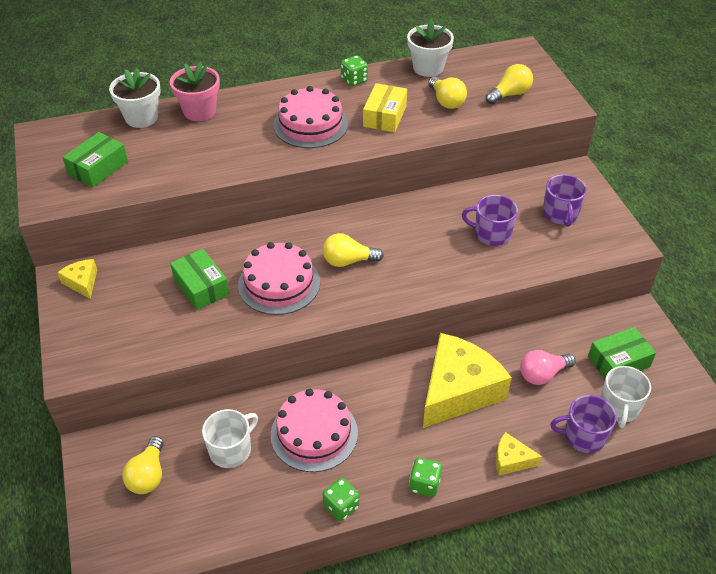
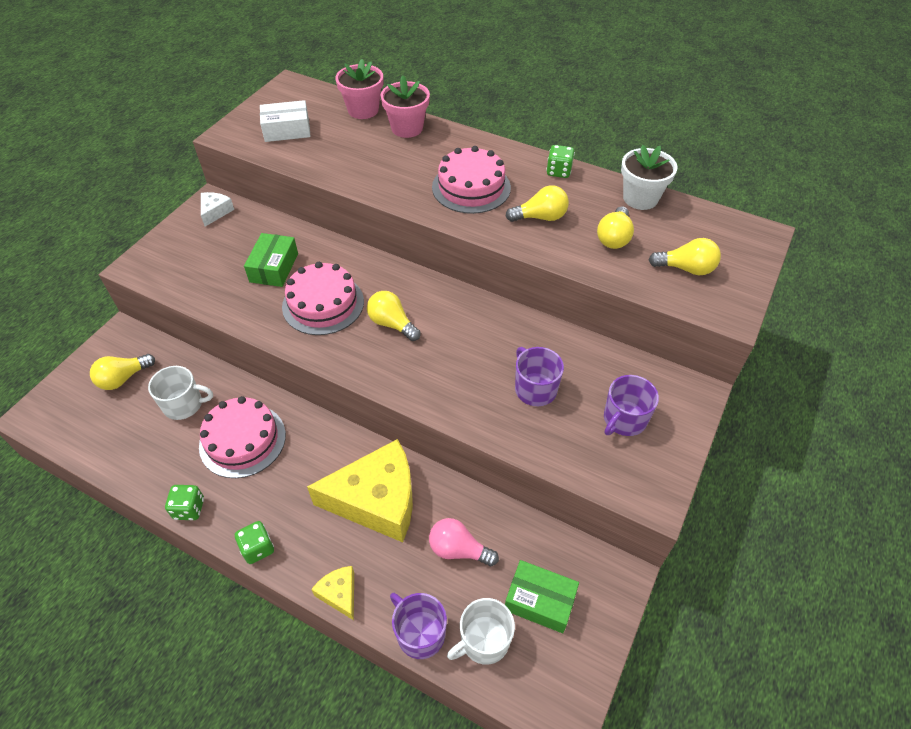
camera: 45 degrees right, 5 degrees up
(82, 282) = (215, 212): yellow cheese -> white cheese
(98, 168) = (287, 130): green box -> white box
(141, 118) = (363, 110): white flower pot -> pink flower pot
(384, 116) = (540, 217): yellow box -> yellow light bulb

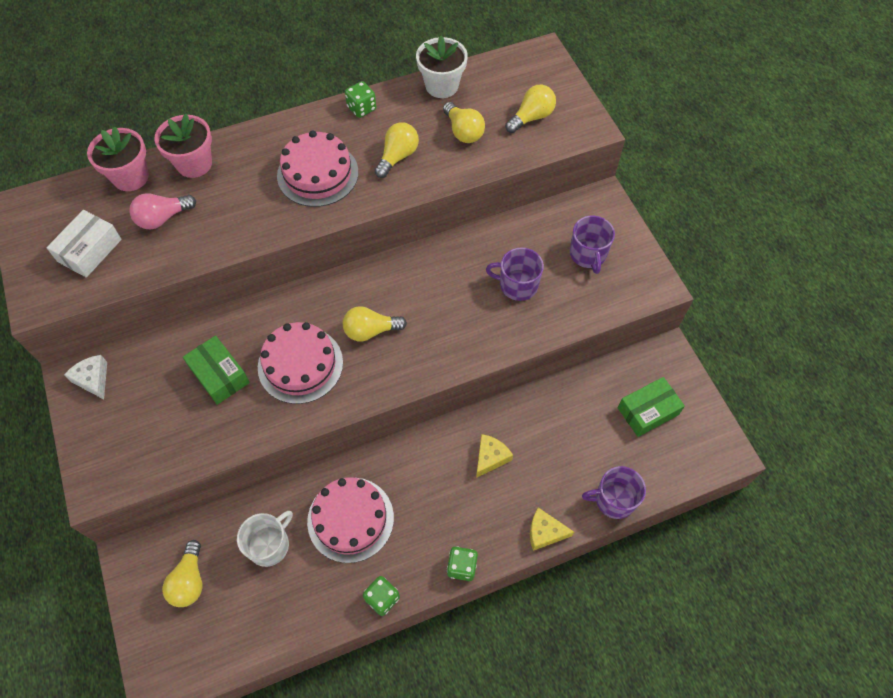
camera: 50 degrees left, 10 degrees up
(376, 500) = (490, 457): yellow cheese -> yellow cheese, size x0.44
(458, 549) = (573, 432): pink light bulb -> pink light bulb (163, 218)
(484, 640) = (648, 464): white mug -> none

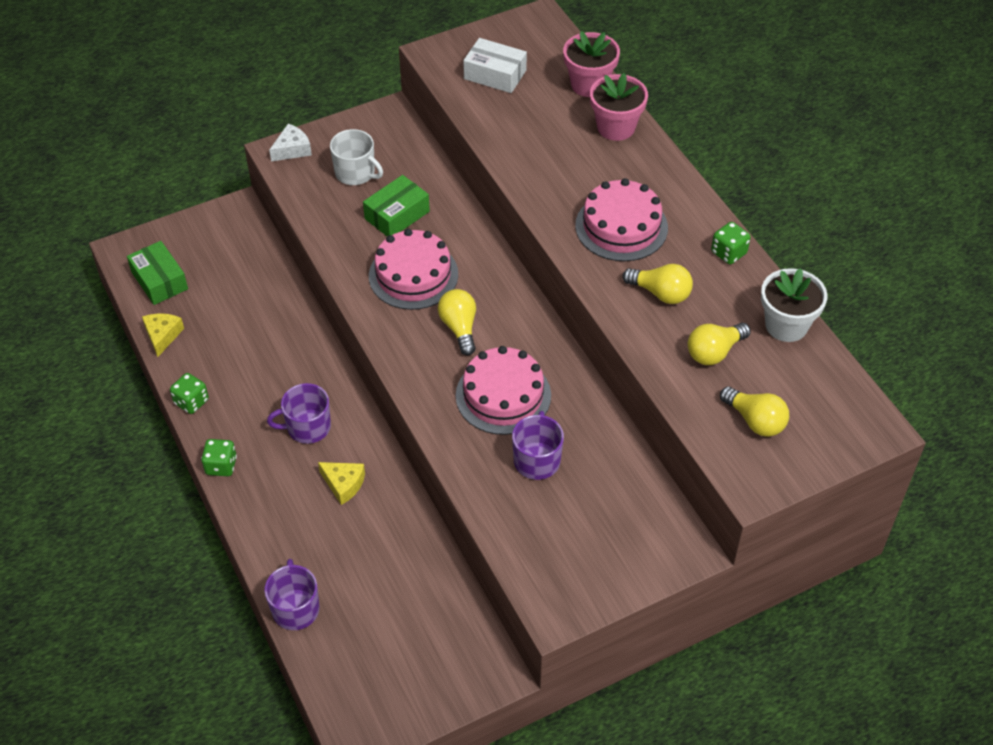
camera: 85 degrees right, 10 degrees down
(93, 379) = (386, 128): white cheese -> white cheese (292, 149)
(163, 218) = (541, 117): pink light bulb -> none
(189, 580) = (214, 255): yellow light bulb -> none
(269, 545) = (247, 307): white mug -> white mug (356, 173)
(350, 519) = (272, 367): pink cake -> pink cake (503, 395)
(545, 532) = (257, 540): yellow cheese -> yellow cheese (162, 336)
(588, 254) = (593, 533): purple mug -> purple mug (307, 427)
(647, 411) = (411, 647): green box -> green box (159, 280)

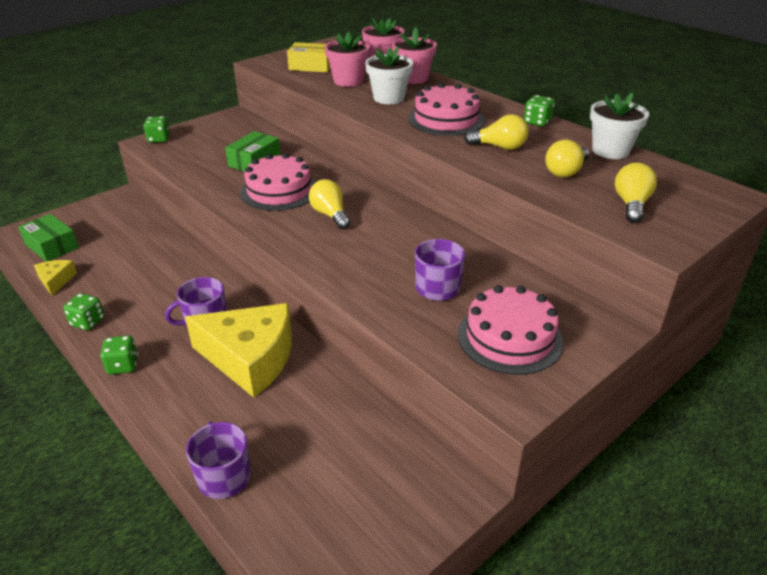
camera: 15 degrees left, 15 degrees down
(292, 149) = (159, 139): white cheese -> green dice
(343, 484) = (250, 358): yellow cheese -> yellow cheese, size x2.26
(356, 173) = (214, 145): white mug -> none
(495, 74) = (311, 66): white box -> yellow box
(503, 395) = (386, 250): pink cake -> pink cake (509, 337)
(531, 119) = (348, 81): none -> pink flower pot
(569, 168) = (389, 98): none -> white flower pot
(755, 421) = (631, 204): yellow light bulb -> yellow light bulb turned 105 degrees counterclockwise

